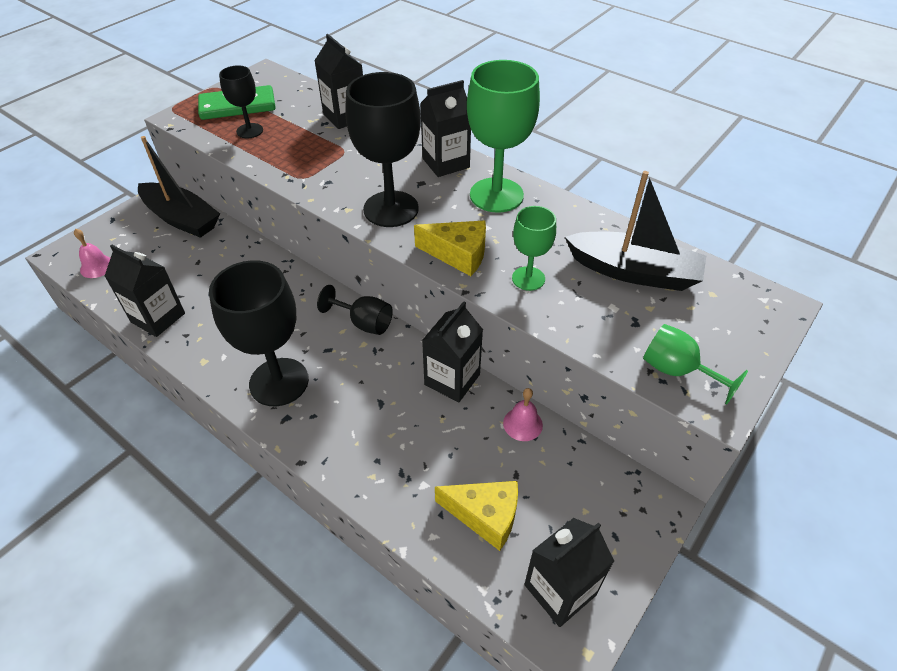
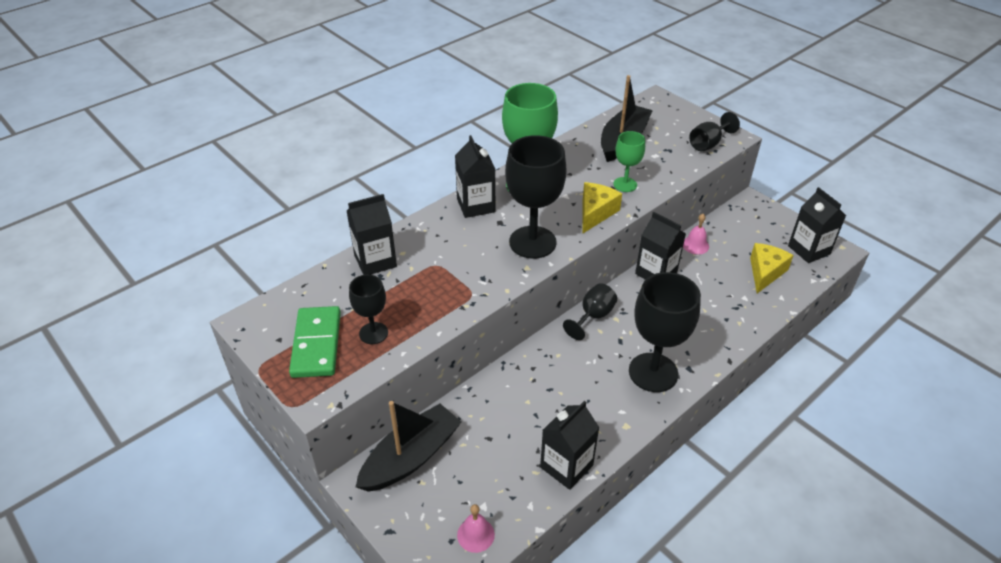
camera: 80 degrees left, 5 degrees down
(677, 371) = (708, 144): green goblet -> black goblet

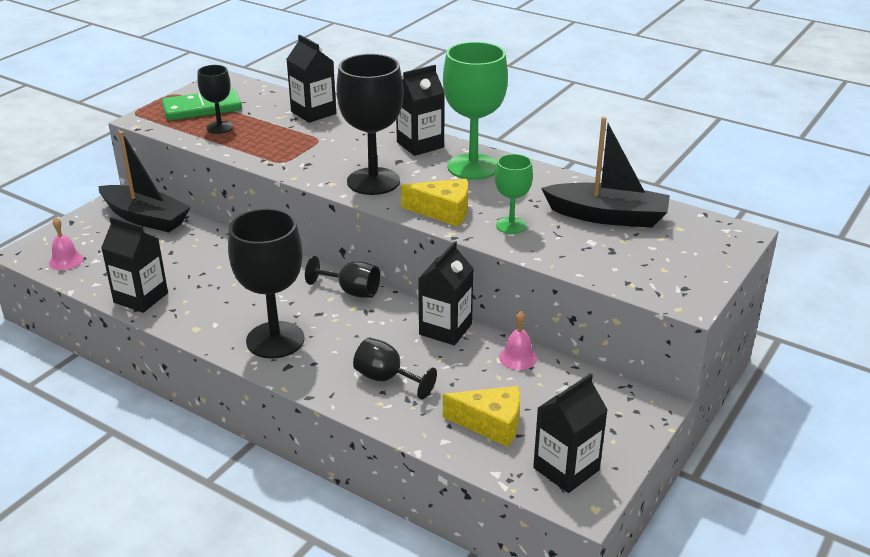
camera: 75 degrees right, 10 degrees down
(708, 144) = (651, 281): black goblet -> black goblet (387, 379)

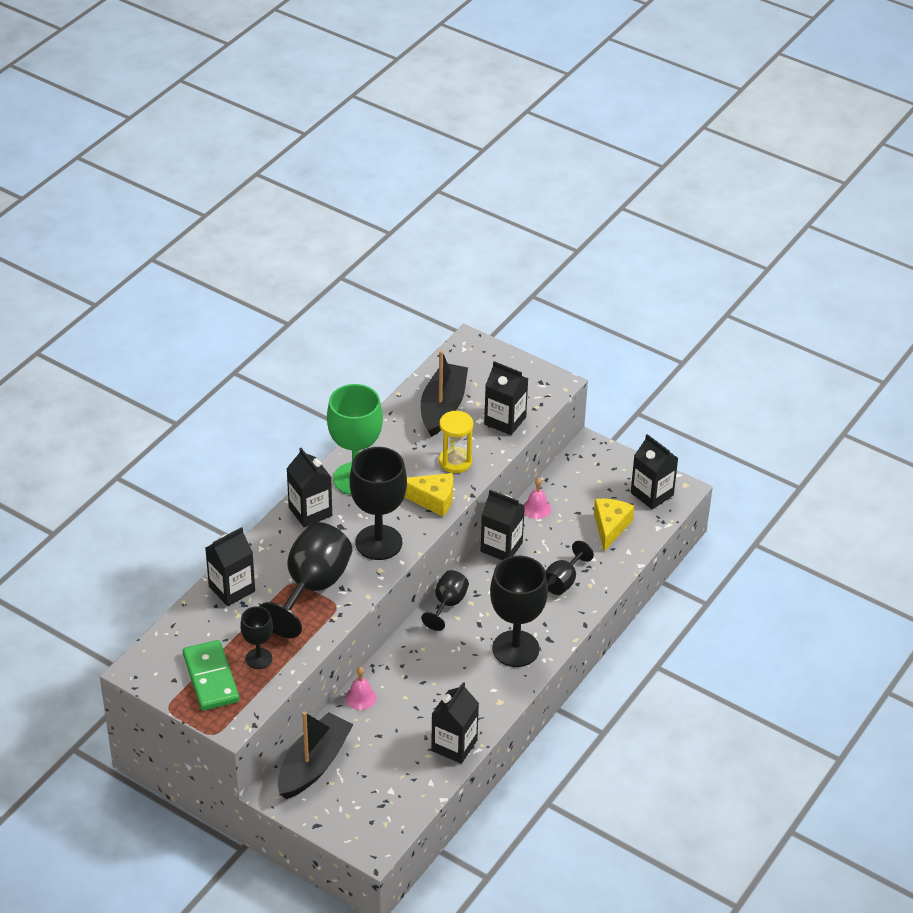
camera: 90 degrees left, 10 degrees up
(66, 261) = (390, 813): pink bell -> pink bell (360, 697)
(309, 149) = (312, 588): none -> black goblet
(443, 211) = (432, 499): yellow cheese -> yellow cheese turned 90 degrees clockwise
(511, 225) = (455, 461): green goblet -> yellow hourglass
(595, 260) = (505, 421): none -> black carton

